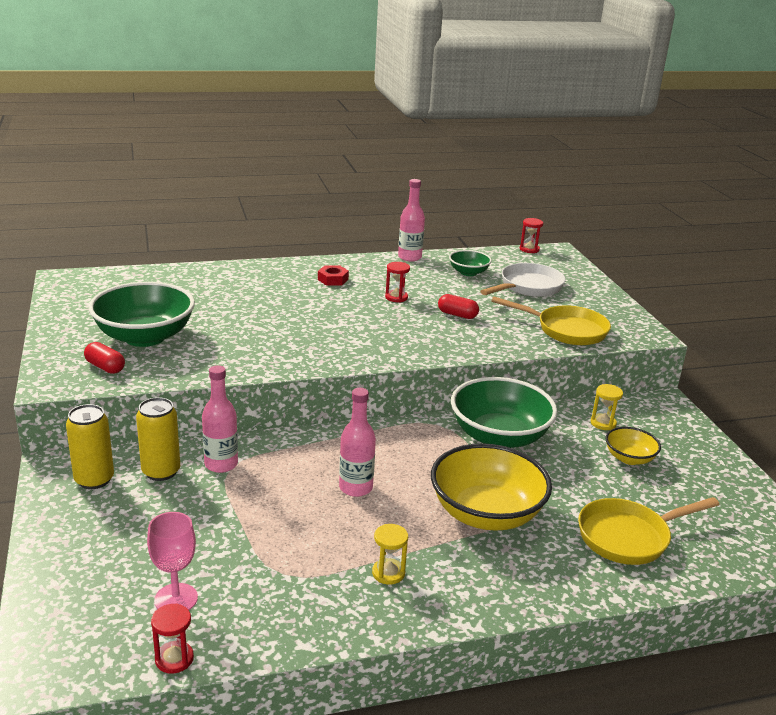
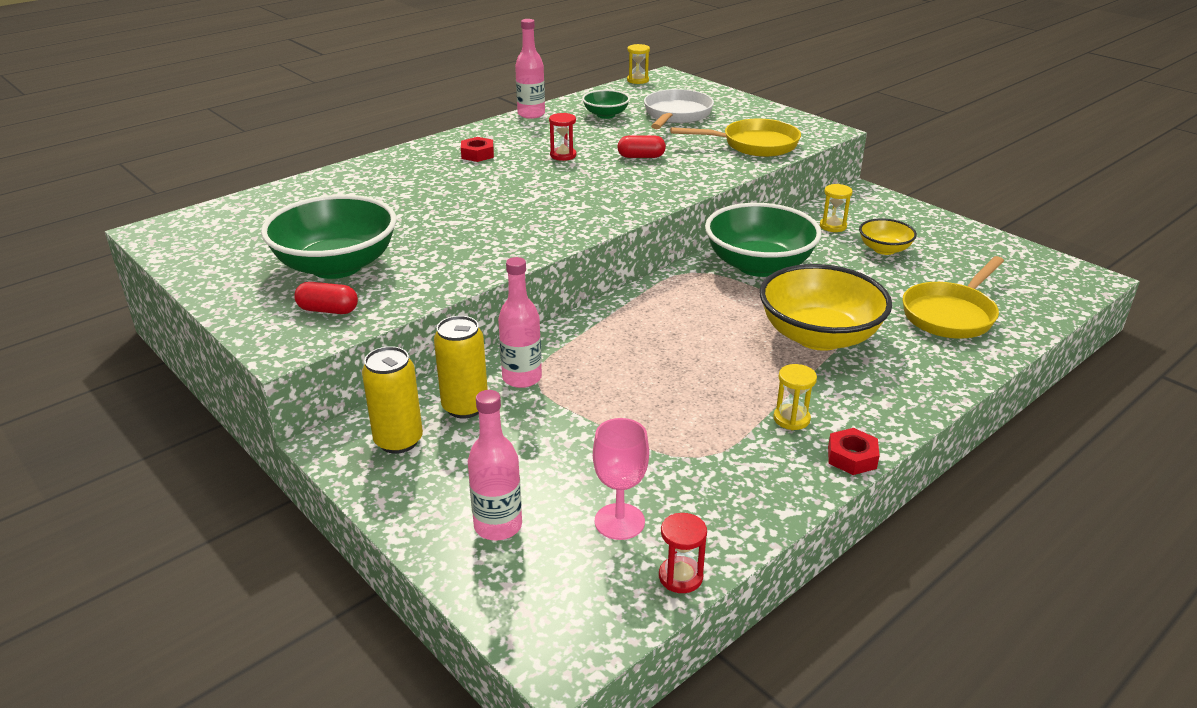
camera: 25 degrees left, 5 degrees up
(355, 488) = (679, 354): pink bottle -> pink bottle (498, 526)
(403, 624) = (851, 457): none -> red nut
(529, 249) = (637, 80): red hourglass -> yellow hourglass

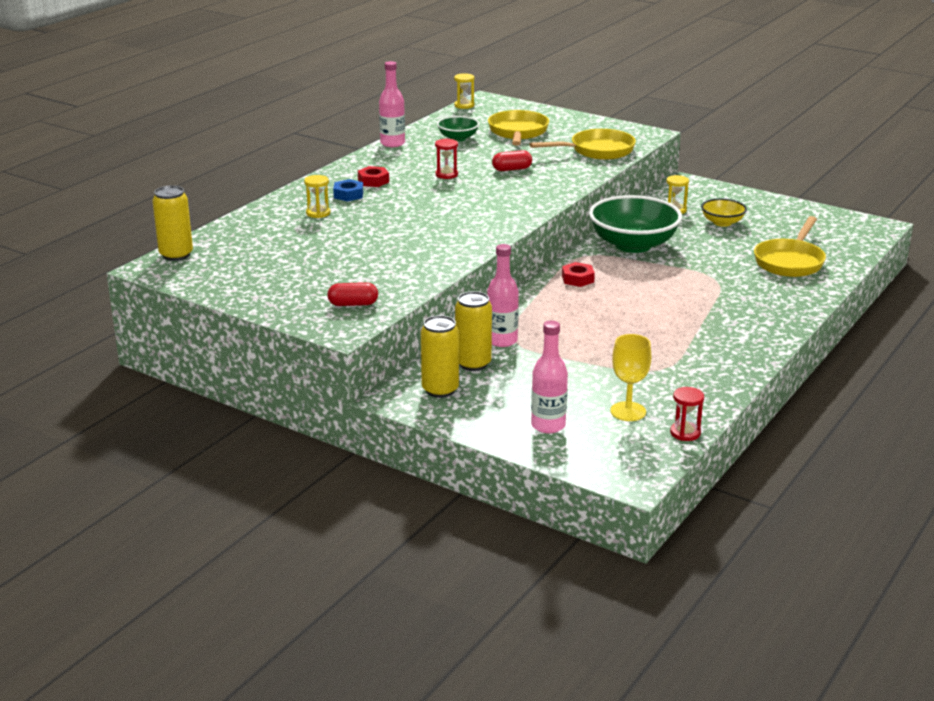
camera: 15 degrees left, 5 degrees down
(195, 218) = (176, 255): none -> yellow can
(336, 266) = (331, 275): green bowl -> none
(438, 167) = (348, 195): none -> blue nut
(619, 521) = (628, 411): pink goblet -> yellow goblet
(676, 115) = (518, 132): white pan -> yellow pan
(791, 419) = (710, 340): yellow hourglass -> yellow hourglass (318, 213)
(819, 336) = (703, 287): yellow bowl -> none
(851, 457) = (761, 356): red nut -> red nut (577, 279)

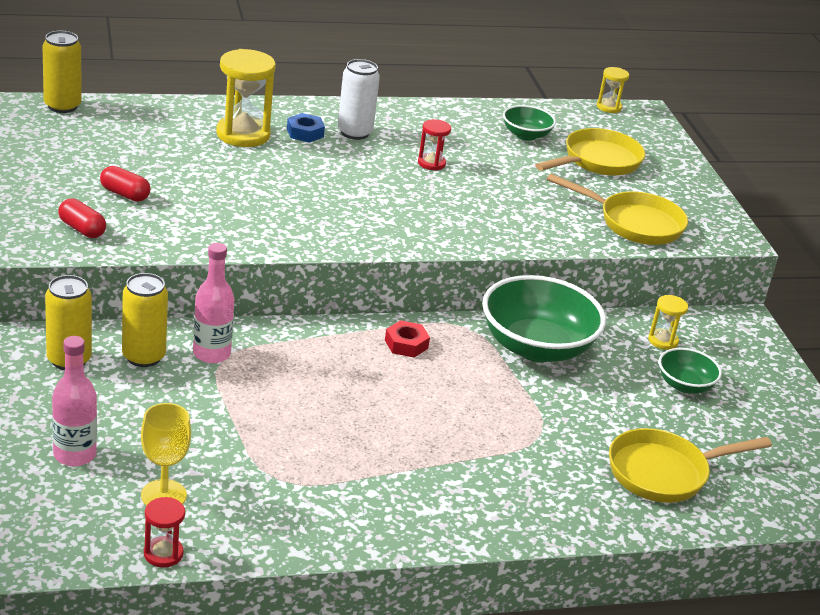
camera: 40 degrees right, 5 degrees up
(318, 213) = (243, 134): yellow hourglass -> yellow hourglass, size x1.91
(373, 181) = (354, 132): red nut -> white can
(392, 143) = (454, 108): pink bottle -> none
(512, 169) = (504, 193): red capsule -> red capsule (125, 194)
(722, 222) = (685, 385): yellow bowl -> green bowl

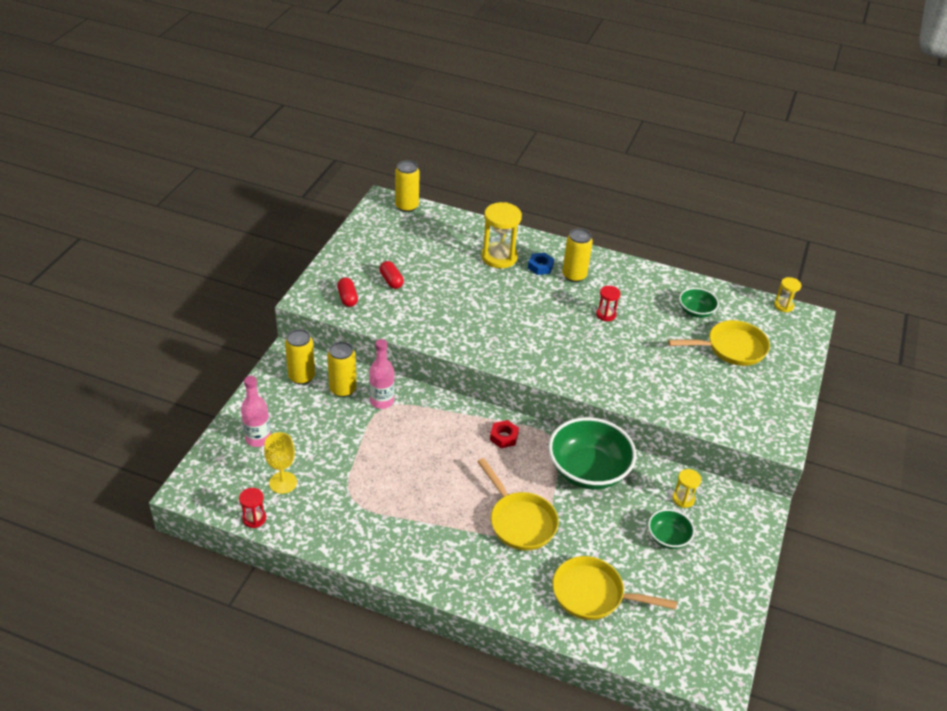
camera: 35 degrees right, 10 degrees up
(354, 132) = (574, 276): white can -> yellow can
(634, 223) = (711, 407): yellow pan -> yellow pan (519, 521)

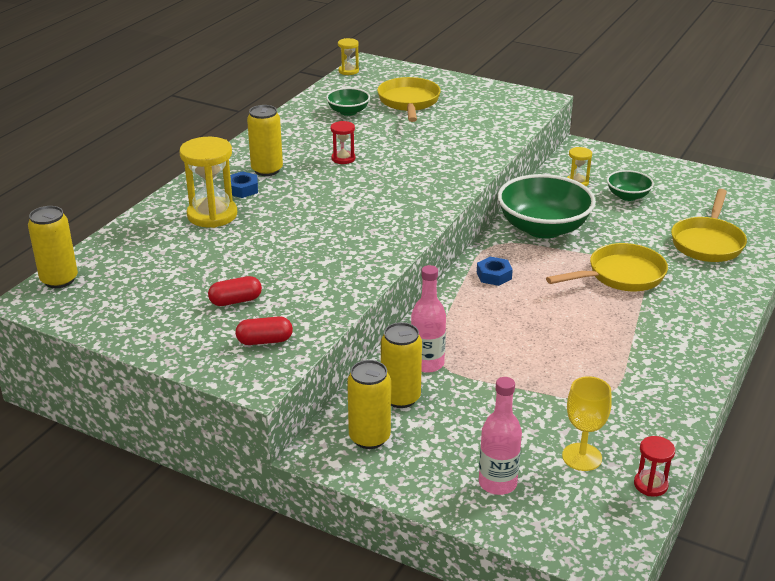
camera: 80 degrees left, 10 degrees down
(504, 437) = (494, 275): red nut -> blue nut

